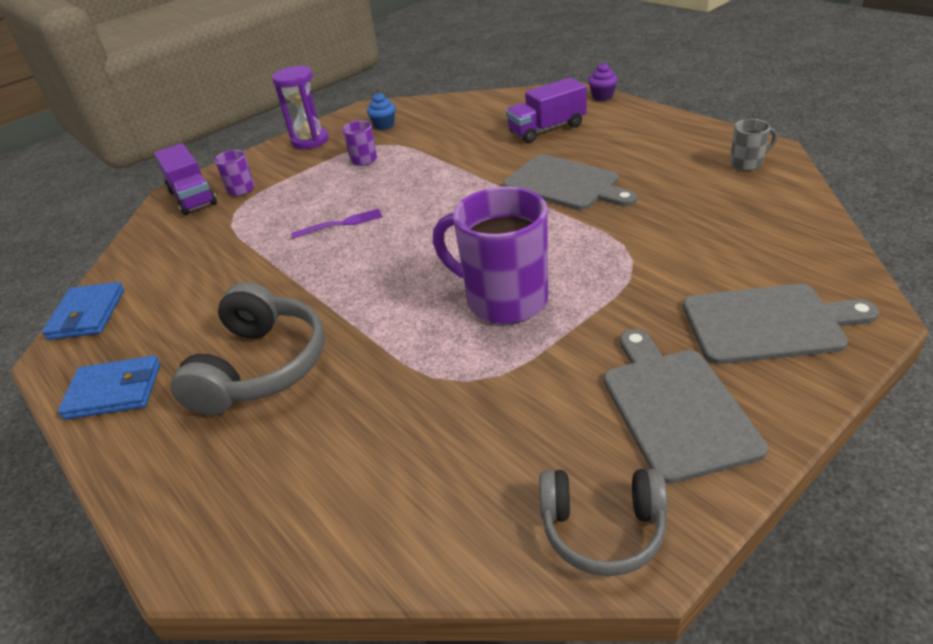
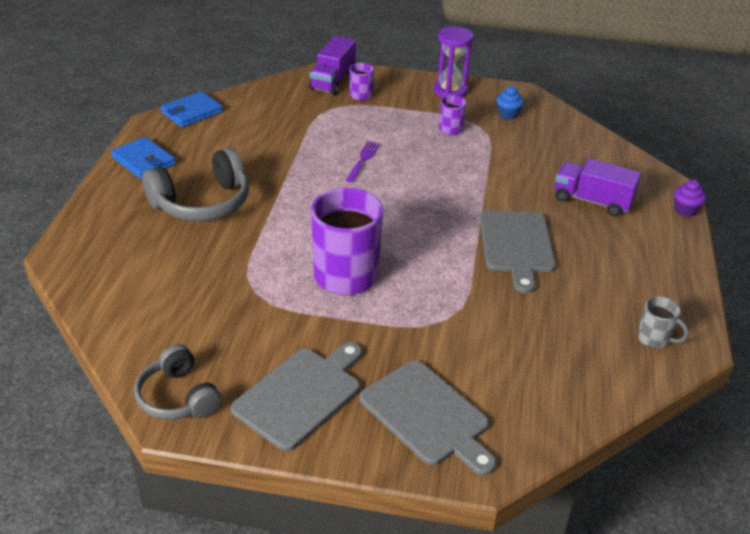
camera: 45 degrees right, 0 degrees up
(341, 224) = (363, 160): purple fork -> purple fork turned 105 degrees counterclockwise

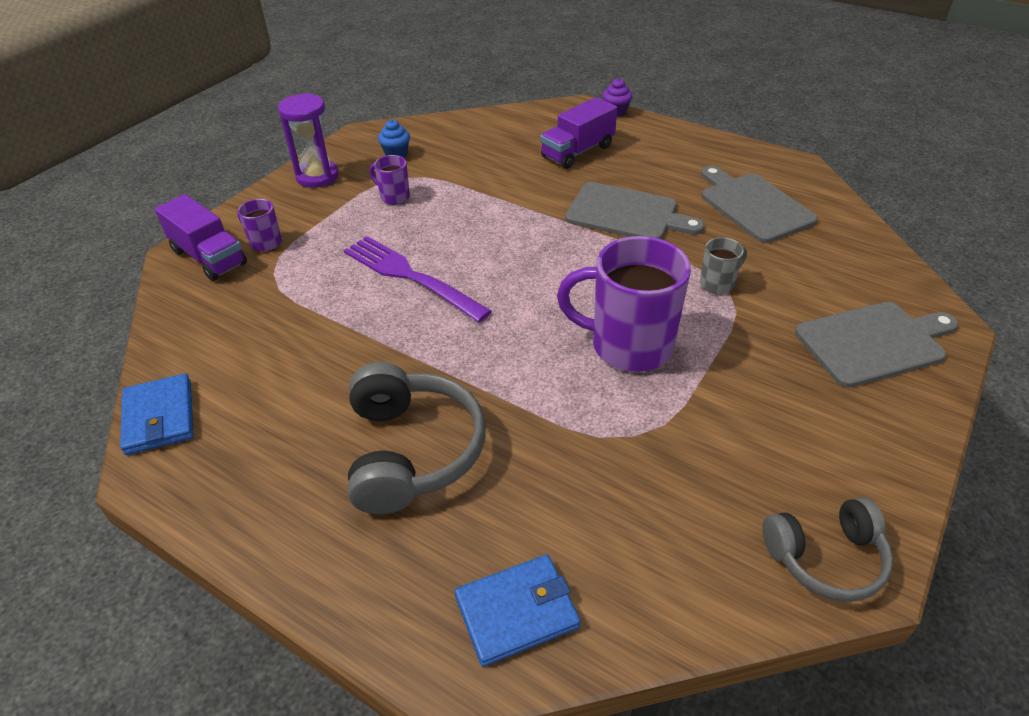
camera: 65 degrees left, 5 degrees up
(143, 161) = (252, 504): blue wallet -> blue wallet (517, 611)
(301, 394) = (833, 433): grey cutting board -> grey cutting board (753, 205)
(363, 160) = (410, 276): purple fork -> purple fork, size x1.86
(654, 339) = (785, 181): grey mug -> grey mug (718, 284)

